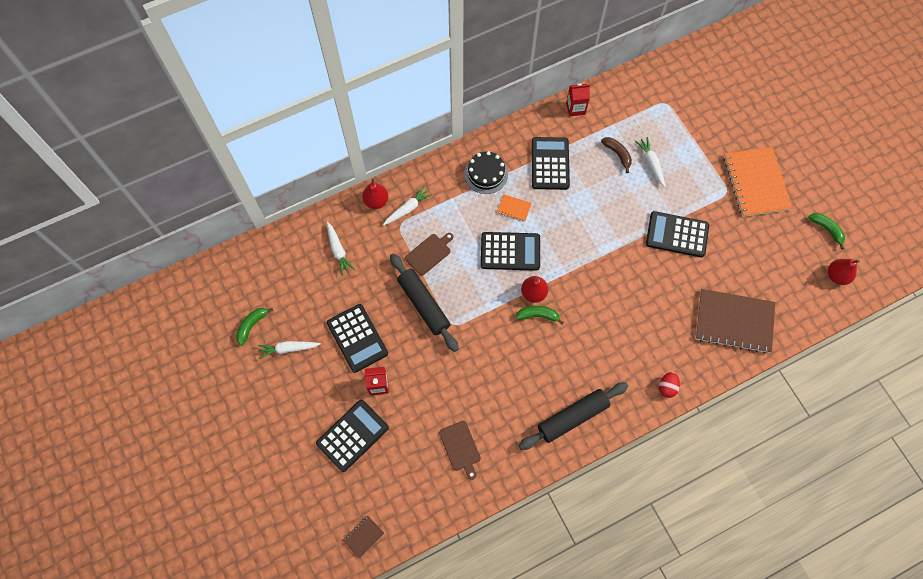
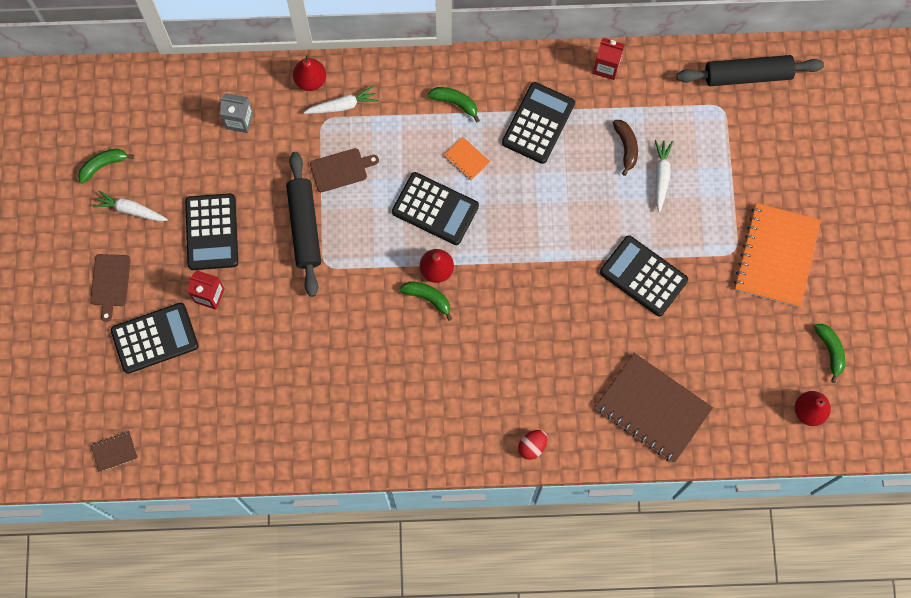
camera: 25 degrees right, 5 degrees up
(338, 250) = (239, 121): white carrot -> grey carton
(460, 447) = (265, 406): brown cutting board -> brown cutting board (110, 283)
(486, 174) = (455, 103): black cake -> green banana
(572, 417) = (406, 430): black rolling pin -> black rolling pin (747, 75)

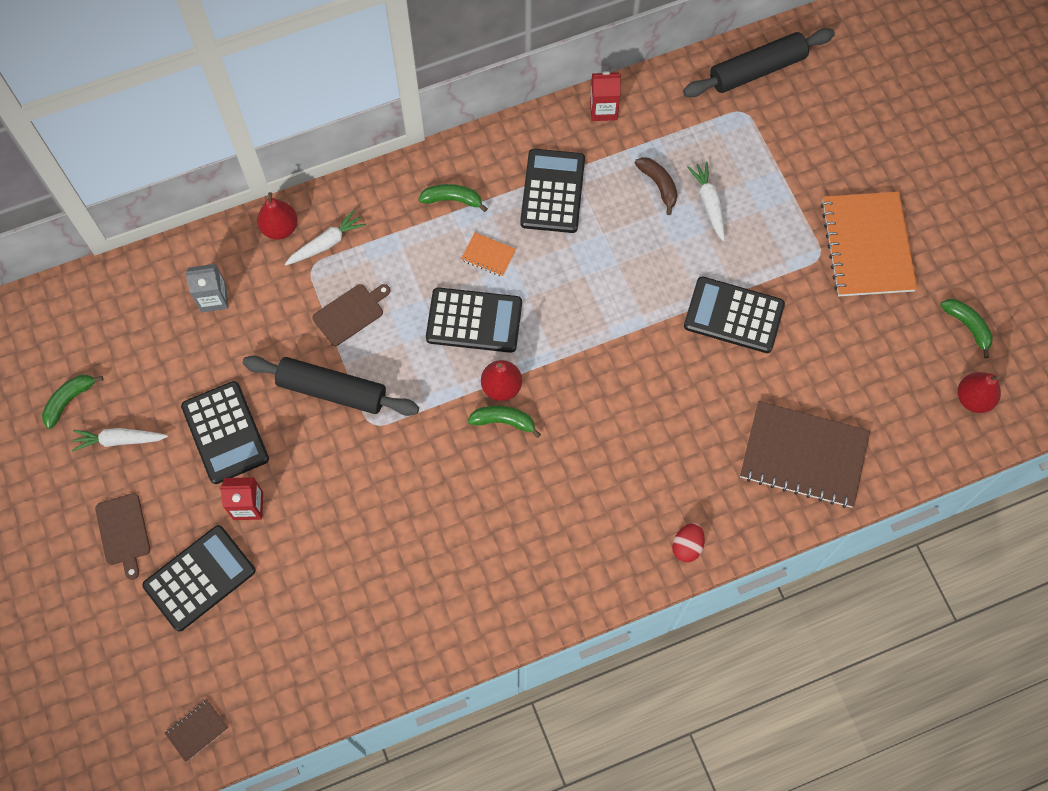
camera: 20 degrees left, 5 degrees down
(304, 227) = (332, 390): black rolling pin -> black rolling pin turned 45 degrees counterclockwise

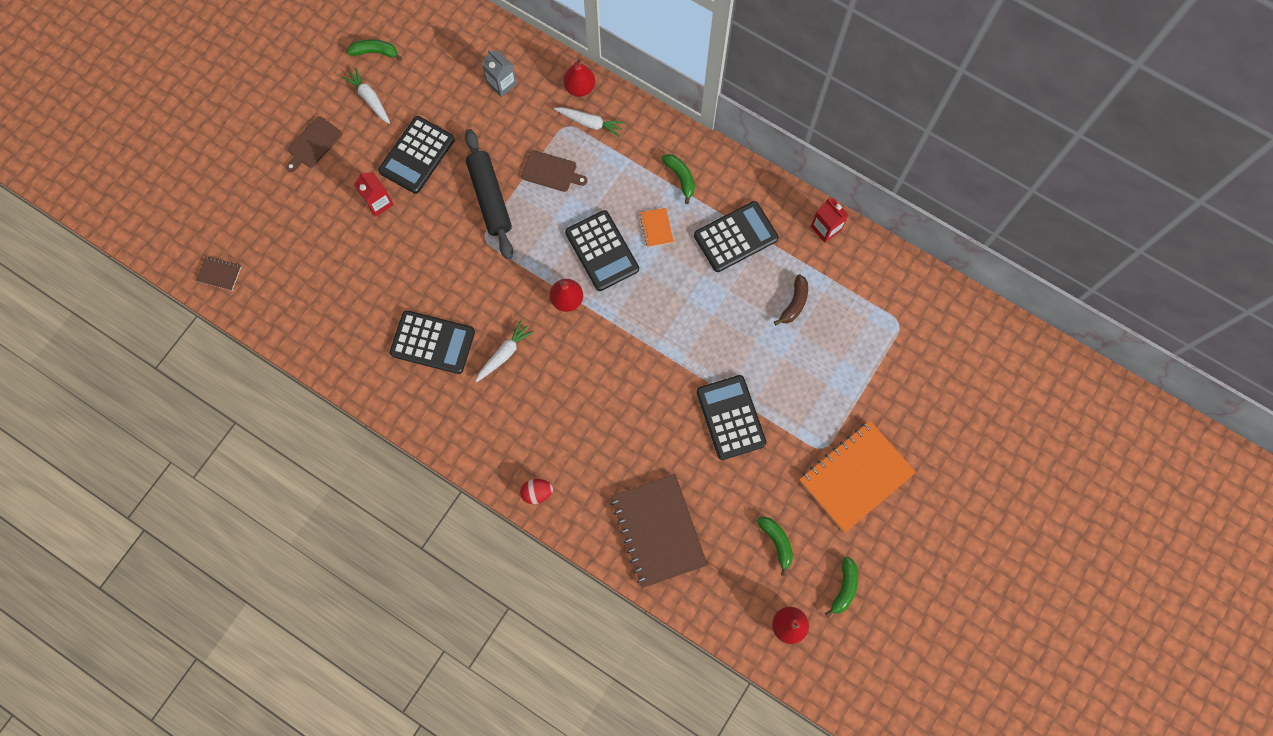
camera: 55 degrees right, 5 degrees up
(199, 578) = (313, 208): black calculator -> black calculator (433, 342)
(504, 421) = (543, 317): green banana -> green banana (776, 542)
(709, 203) = (806, 346): white carrot -> white carrot (504, 354)
(757, 70) = (941, 311): black rolling pin -> none

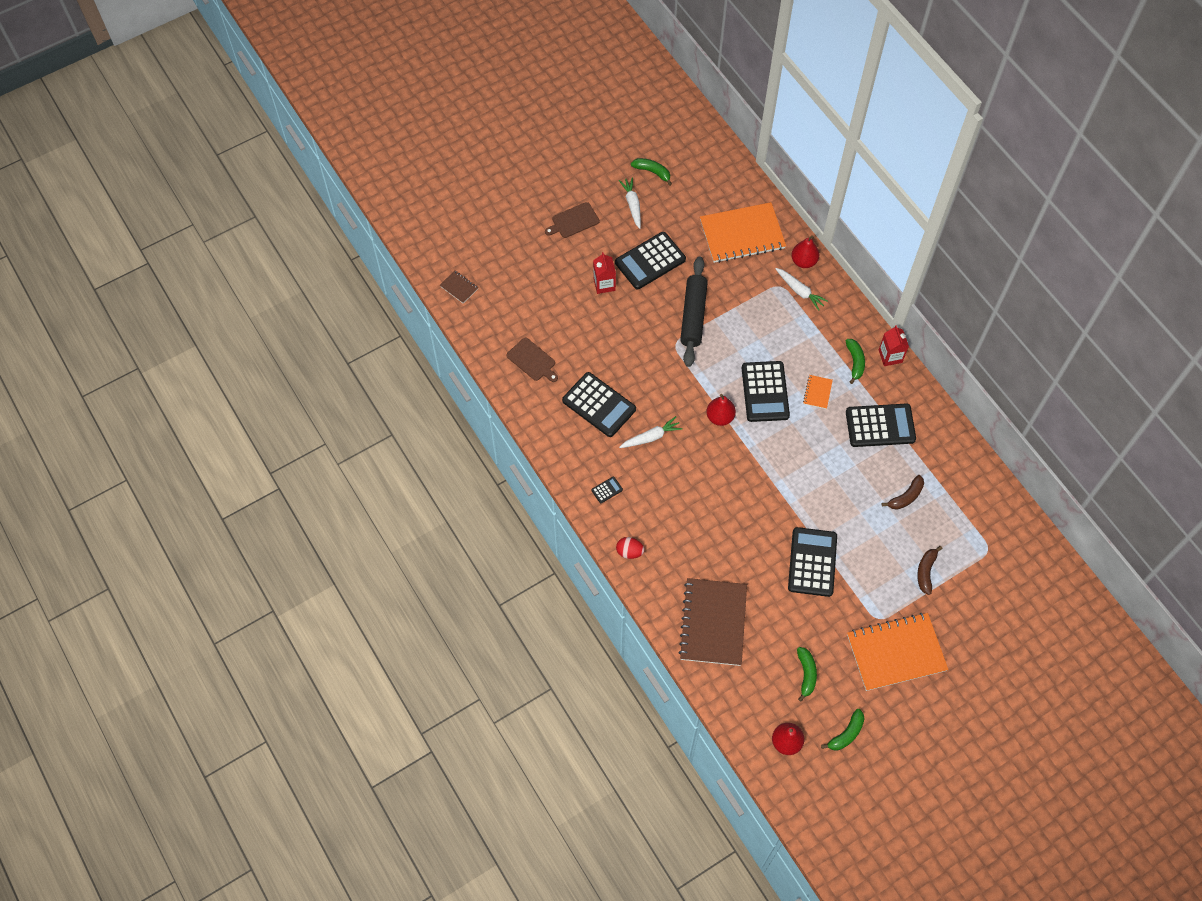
camera: 25 degrees right, 10 degrees down
(483, 434) = (607, 490): none -> black calculator
(502, 84) = (742, 234): grey carton -> orange notebook
(551, 172) = (751, 316): brown cutting board -> brown cutting board (532, 360)
(826, 228) = (959, 450): red carton -> red carton (890, 356)
(848, 375) = (926, 571): none -> brown banana

